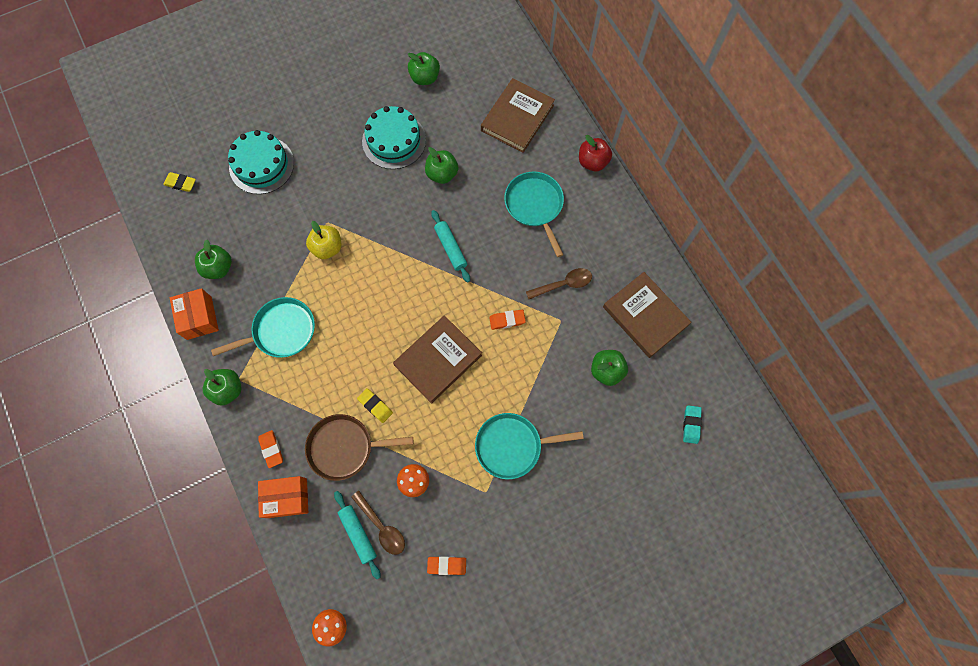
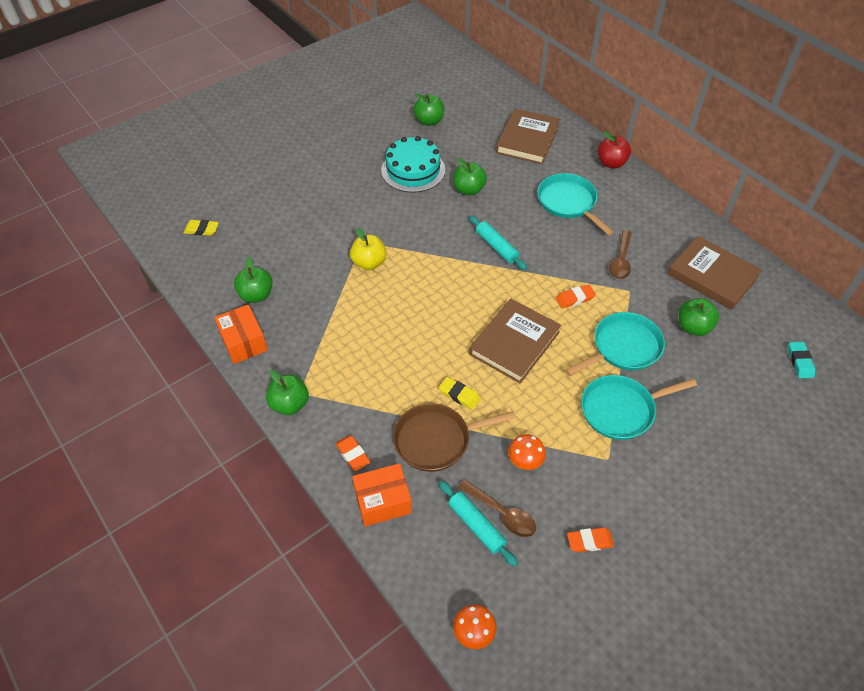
camera: 10 degrees left, 20 degrees down
(261, 165) = (284, 205): turquoise cake -> none
(281, 331) = (337, 341): turquoise pan -> turquoise pan (623, 347)
(563, 284) = (621, 261): brown spoon -> brown spoon turned 135 degrees clockwise

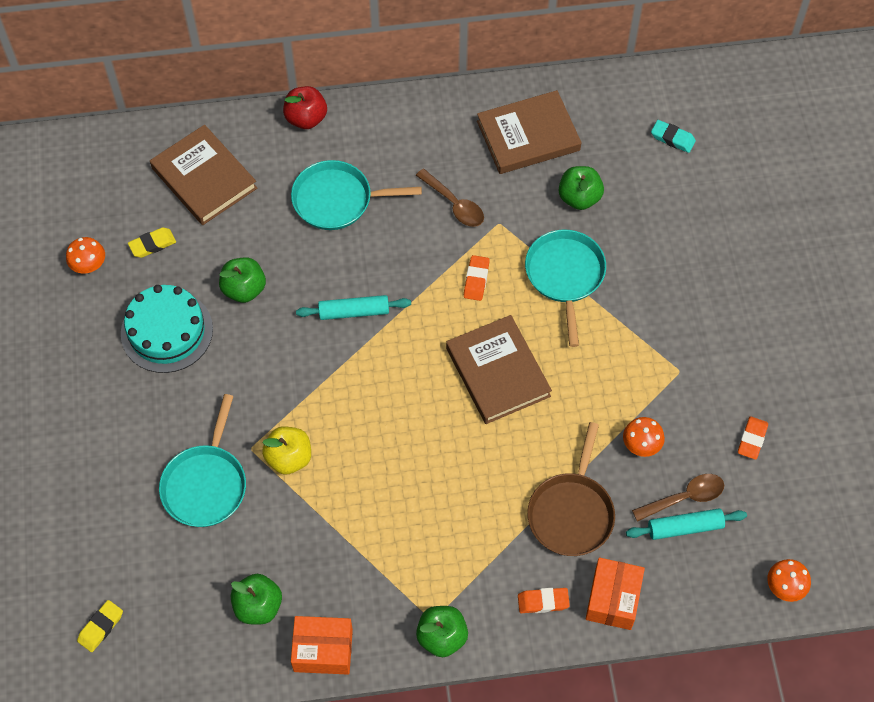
camera: 60 degrees left, 10 degrees up
(429, 121) = (89, 265): green apple -> orange mushroom
(459, 395) = (530, 461): yellow eraser -> yellow eraser (152, 244)
(621, 410) = (634, 325): turquoise pan -> turquoise pan (206, 484)

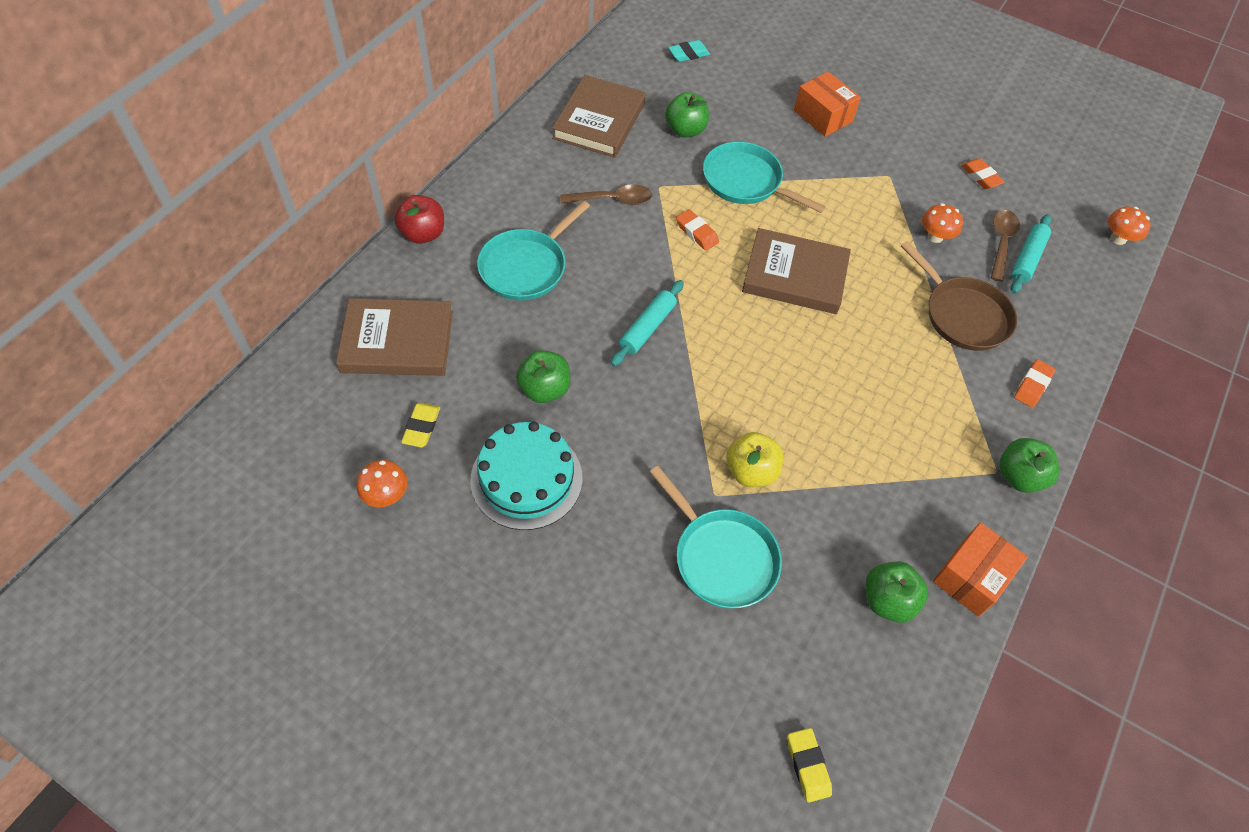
camera: 55 degrees left, 5 degrees down
(613, 599) = (1060, 341): orange box -> orange box (823, 116)

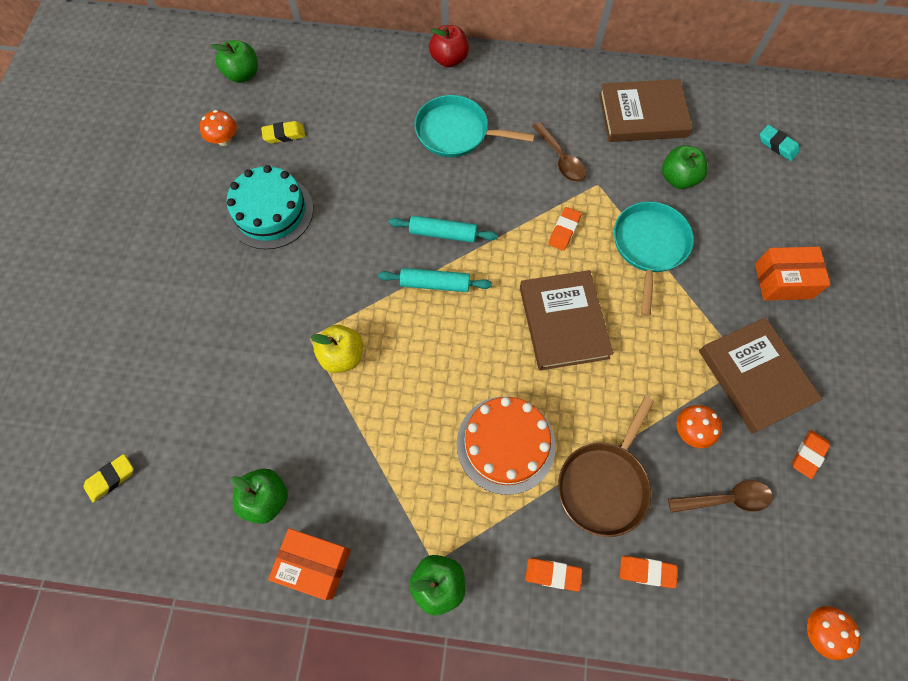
camera: 70 degrees right, 10 degrees up
(397, 342) = (346, 90): brown book -> brown book (754, 376)
(544, 389) = (350, 191): green apple -> green apple (243, 75)
(722, 557) = (257, 362): turquoise pan -> none
(823, 116) = (783, 281): orange box -> orange box turned 60 degrees clockwise
(900, 370) = (505, 444): none -> orange cake
(1027, 259) = (720, 532): turquoise rolling pin -> turquoise rolling pin (435, 284)
(1047, 320) = (646, 571): none -> orange eraser

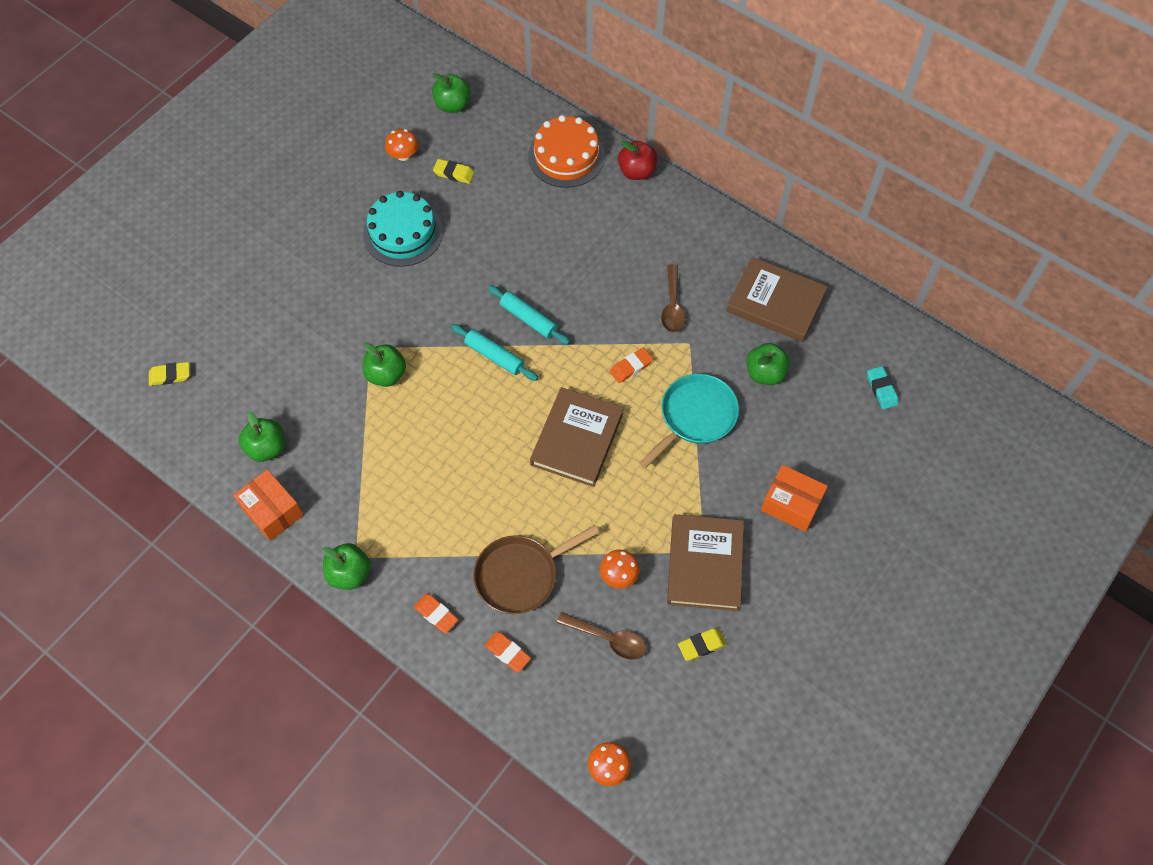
camera: 30 degrees right, 5 degrees down
(342, 356) = (386, 374): yellow apple -> green apple
(456, 132) = (598, 239): turquoise pan -> none
(505, 444) = (465, 505): orange cake -> orange cake (566, 156)
(808, 455) = (702, 645): orange eraser -> yellow eraser

